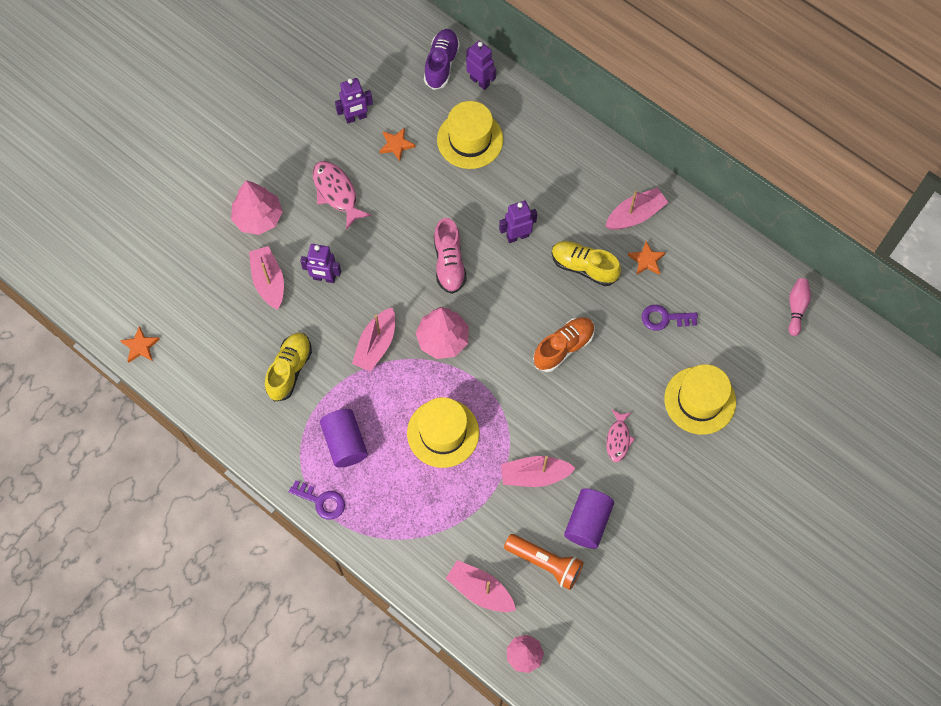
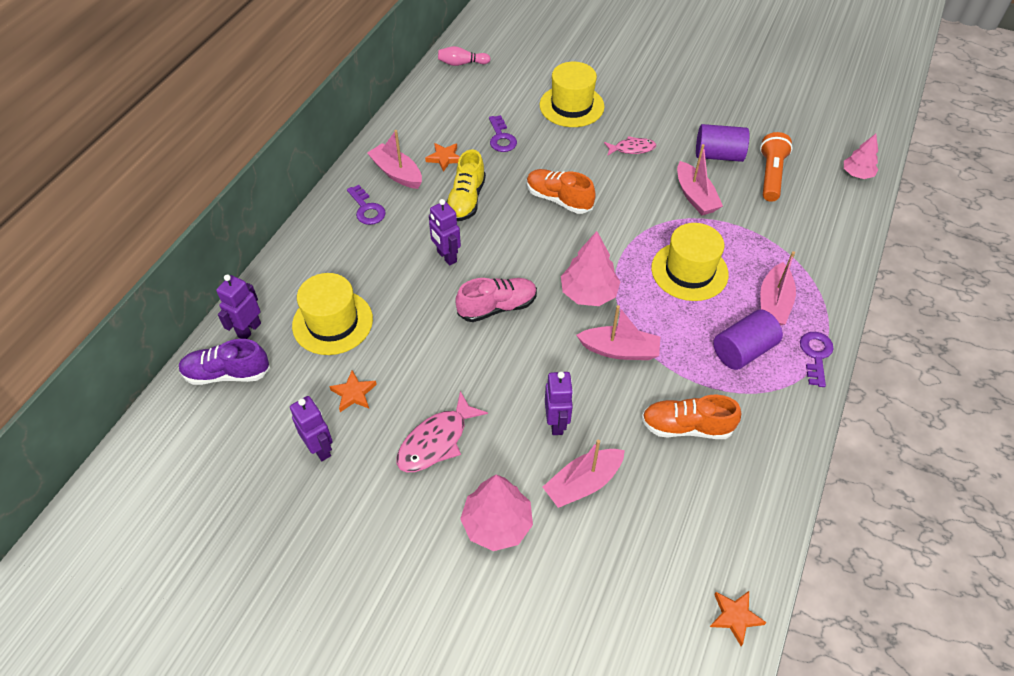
camera: 105 degrees left, 15 degrees down
(290, 370) = (686, 427): yellow shoe -> orange shoe
(480, 590) = (822, 212): pink boat -> pink boat (773, 303)
(593, 183) = (367, 209): none -> purple key

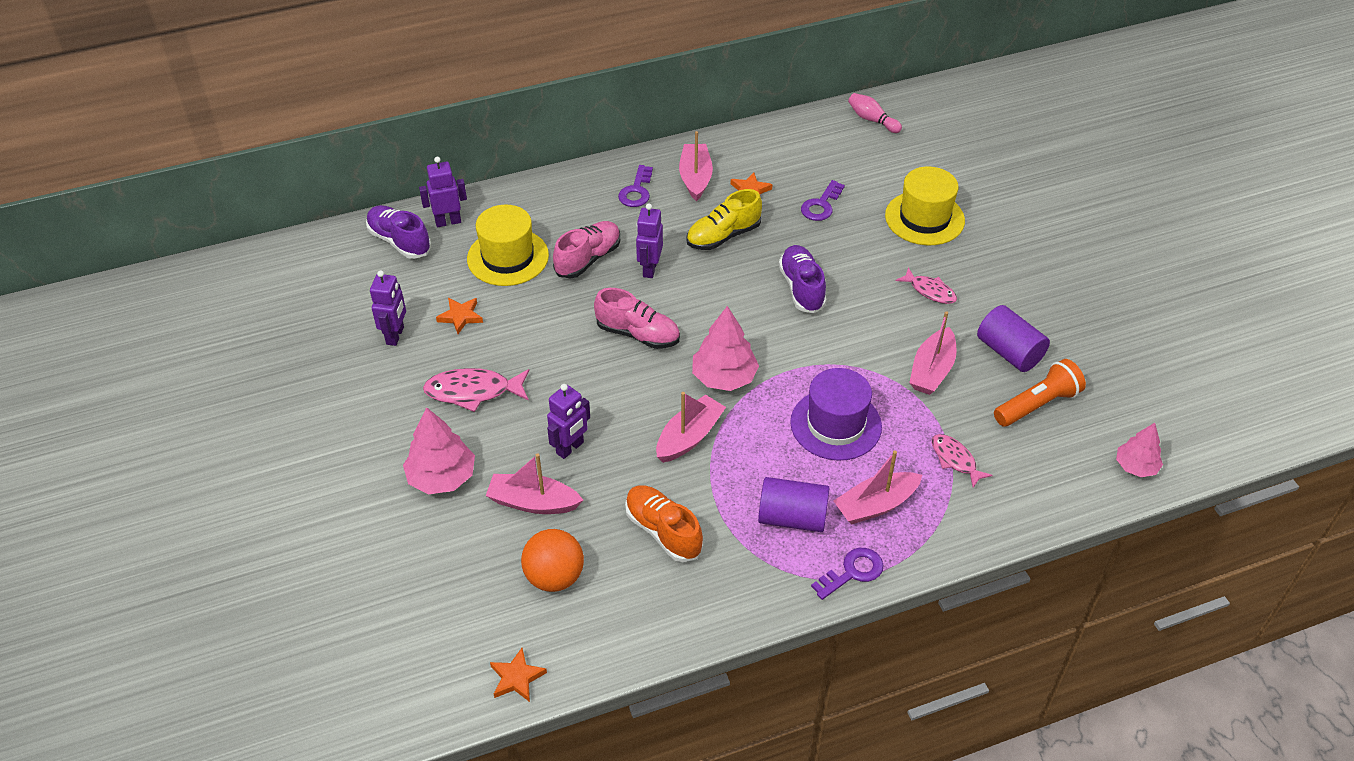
camera: 45 degrees right, 5 degrees down
(394, 280) = (588, 259): none -> pink shoe
(558, 199) = (802, 288): orange shoe -> purple shoe
(619, 350) = (689, 437): pink boat -> pink boat turned 105 degrees counterclockwise
(664, 522) = (554, 577): none -> orange ball
(689, 271) = (835, 424): yellow hat -> purple hat
(775, 241) = (955, 460): none -> pink fish

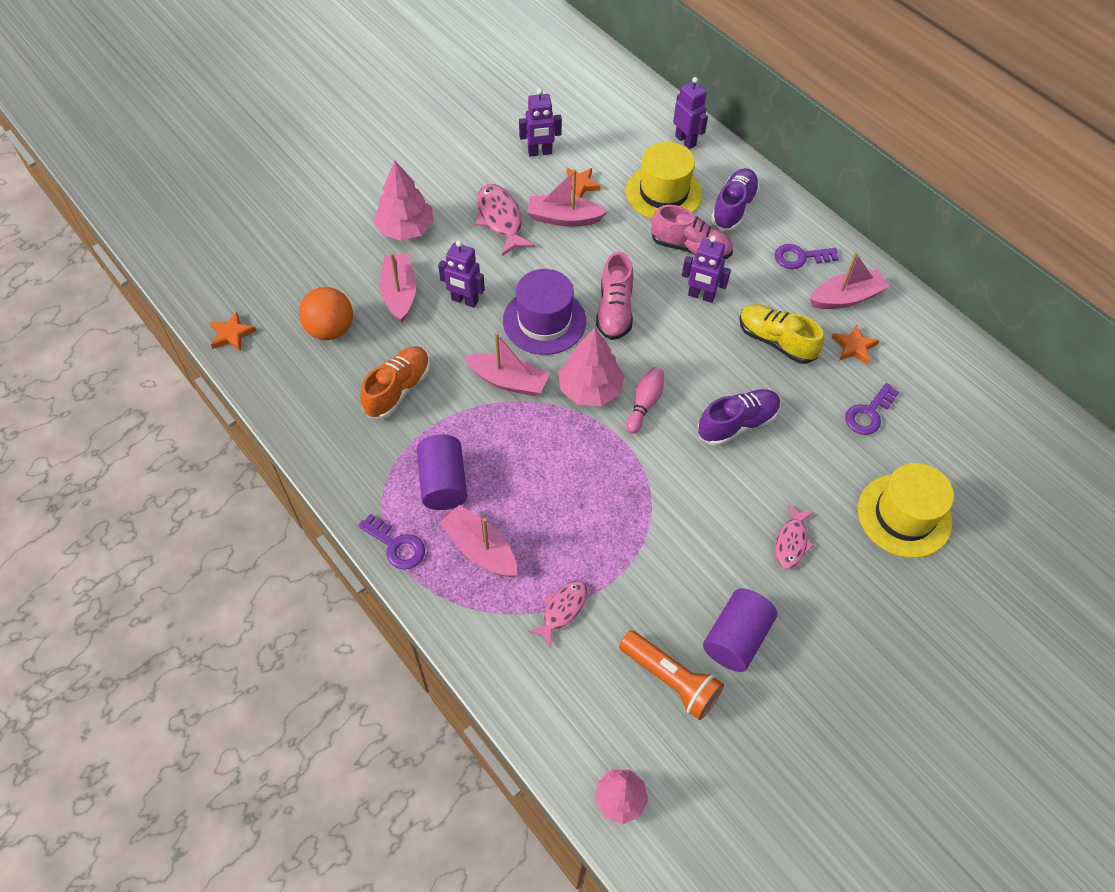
camera: 70 degrees right, 10 degrees up
(399, 241) = (646, 119): purple shoe -> purple shoe (733, 208)
(649, 269) = (701, 296): purple robot -> purple robot turned 150 degrees counterclockwise
(821, 205) = (868, 413): purple key -> purple key turned 60 degrees counterclockwise
(835, 424) = (568, 493): purple hat -> purple hat (544, 321)
(872, 120) = (1039, 431): pink bowling pin -> pink bowling pin (644, 404)
(932, 370) = (675, 566): pink boat -> pink boat (564, 218)

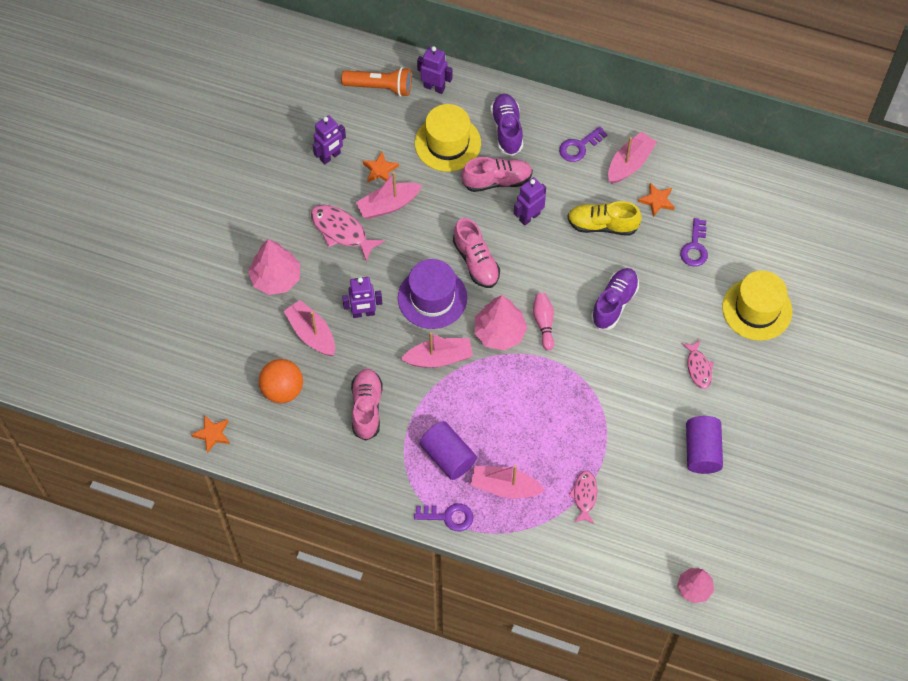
camera: 30 degrees left, 5 degrees up
(398, 389) = (367, 408): orange shoe -> pink shoe
(671, 679) = (679, 500): orange flashlight -> orange flashlight (380, 87)
(701, 296) = (529, 217): purple robot -> purple robot turned 150 degrees clockwise

